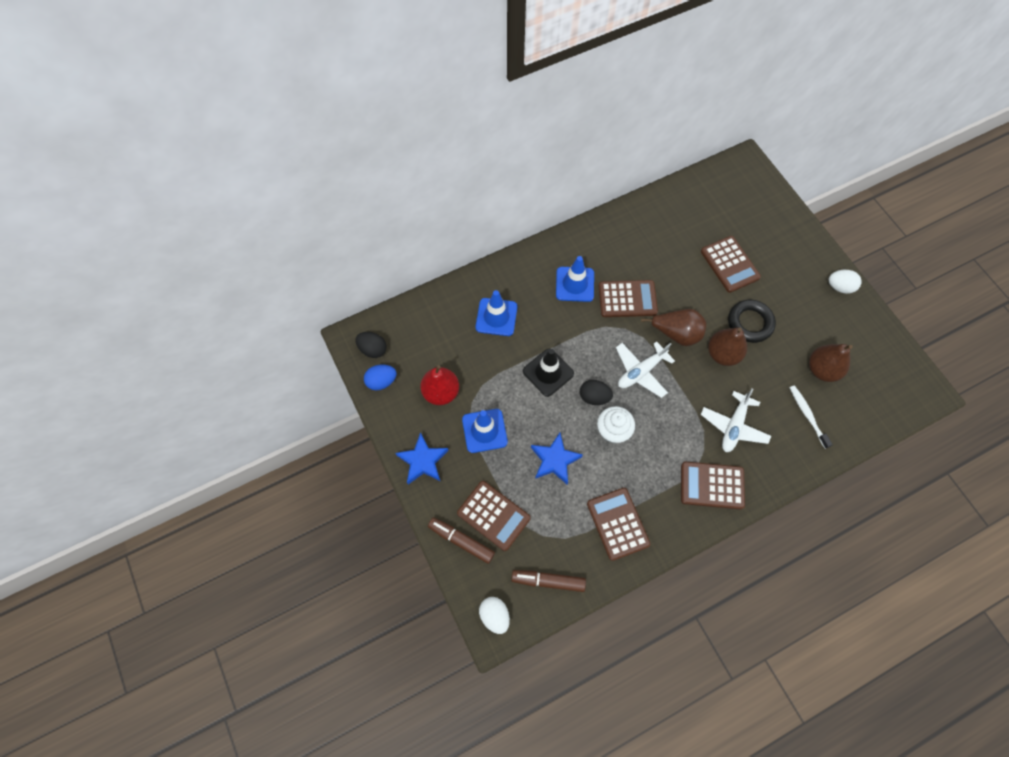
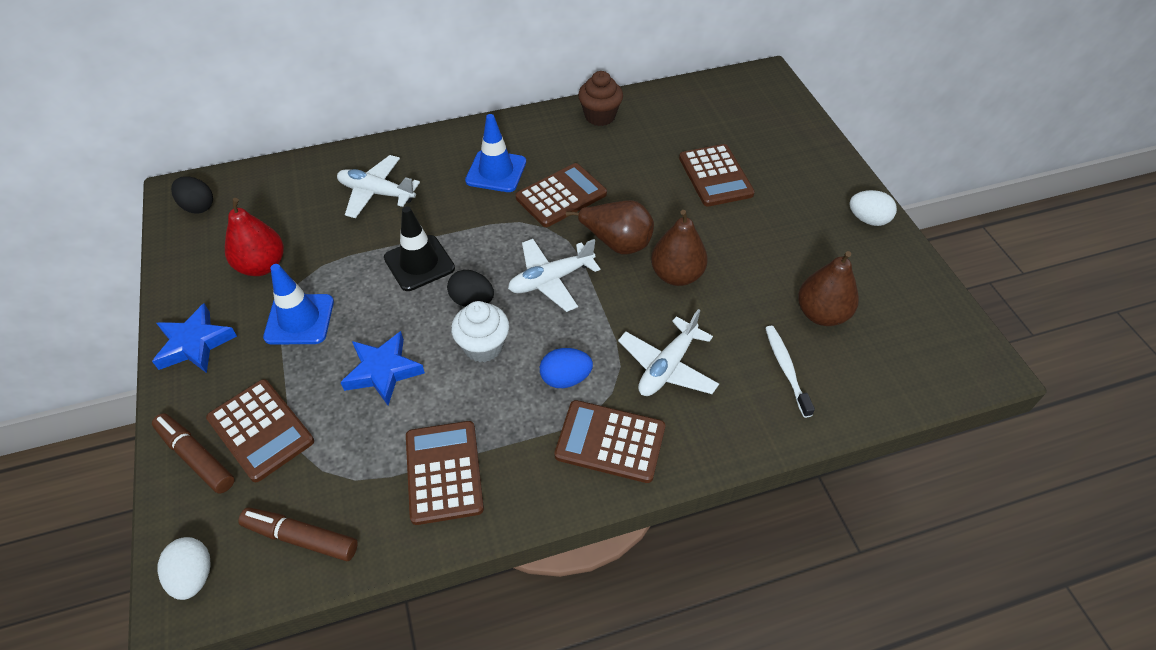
camera: 10 degrees right, 15 degrees down
(381, 381) = (190, 243): blue egg -> blue egg (565, 378)
(496, 317) = (376, 193): blue traffic cone -> white plane
(627, 299) = (561, 196): brown calculator -> brown calculator turned 45 degrees counterclockwise
(634, 220) = (600, 116): none -> brown cupcake
(750, 323) = (726, 244): black ring -> none

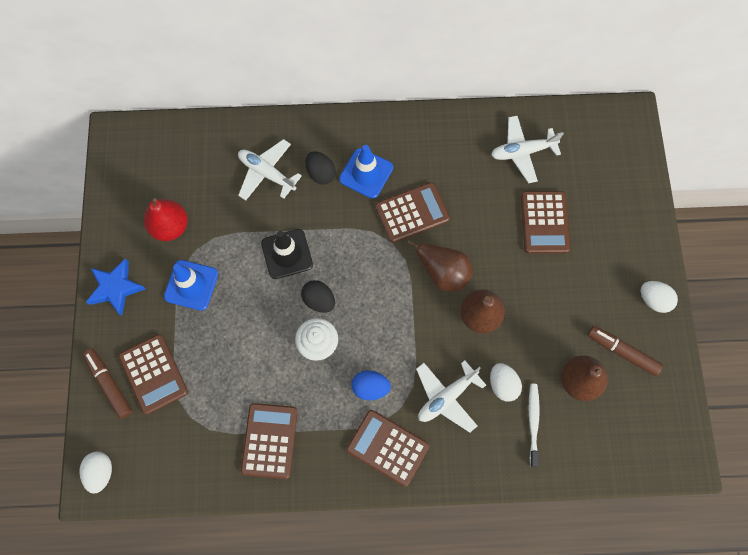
camera: 15 degrees right, 20 degrees up
(198, 206) = (129, 154): black egg -> black egg (321, 173)
(301, 538) = (170, 464): brown marker -> brown marker (622, 352)
(383, 371) = (243, 347): blue star -> none
(551, 280) = (382, 296): white plane -> white plane (522, 152)
(600, 116) = (468, 131): brown cupcake -> none
(732, 338) = (502, 384): none -> white egg

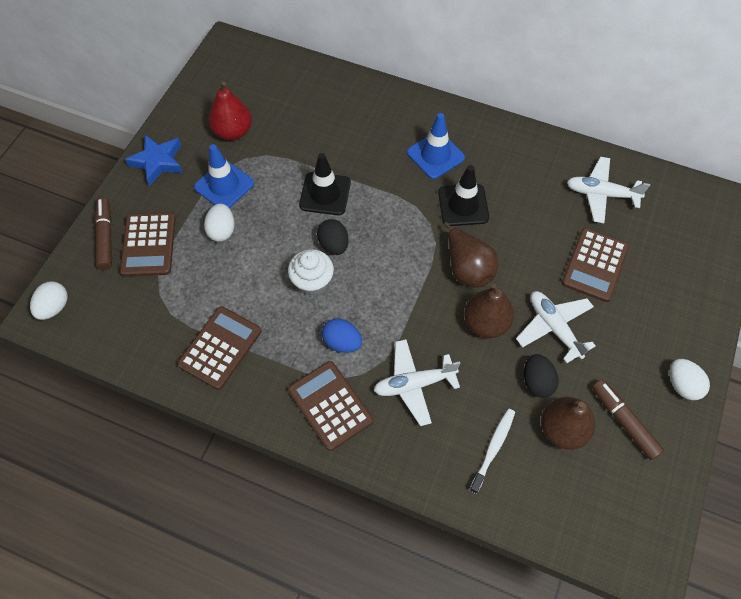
camera: 25 degrees right, 10 degrees down
(267, 173) = (343, 121): white plane -> white plane (554, 327)
(321, 173) = (392, 140): black egg -> black egg (537, 382)
(412, 213) = (463, 205): brown calculator -> black traffic cone
(502, 384) = (478, 398): white egg -> white egg (222, 230)

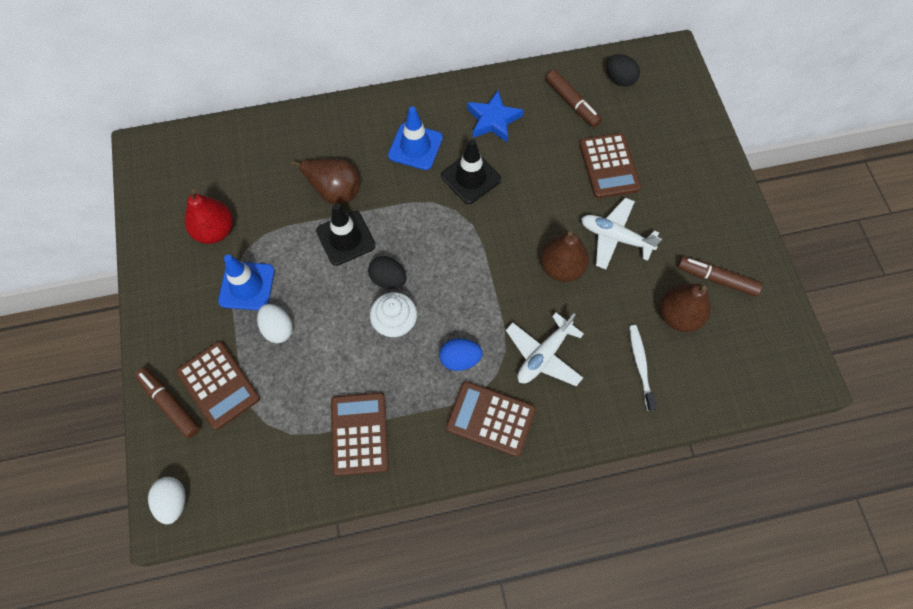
camera: 35 degrees left, 5 degrees up
(158, 162) = (164, 302): blue star -> blue star (493, 120)
(467, 269) = (514, 230): brown pear -> brown pear (334, 190)
(537, 382) = (634, 290): black egg -> black egg (619, 79)
(601, 194) = (572, 103): white plane -> brown marker
(682, 385) = (736, 223): white egg -> none

